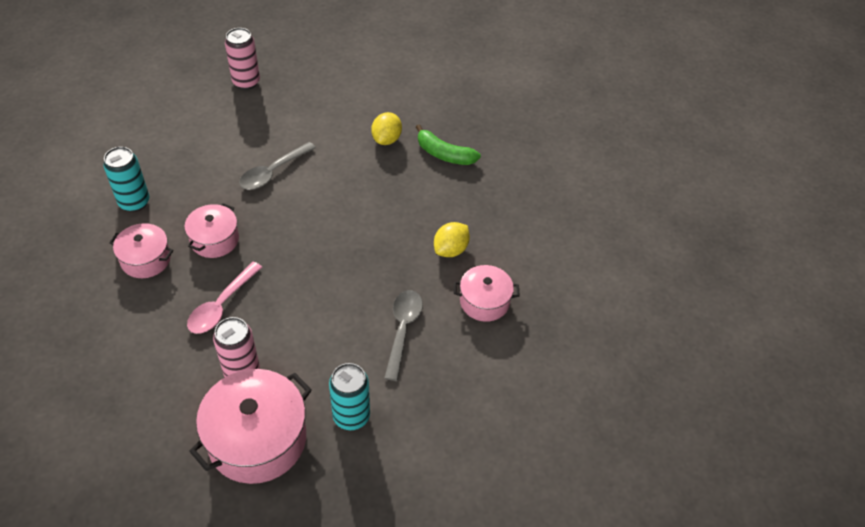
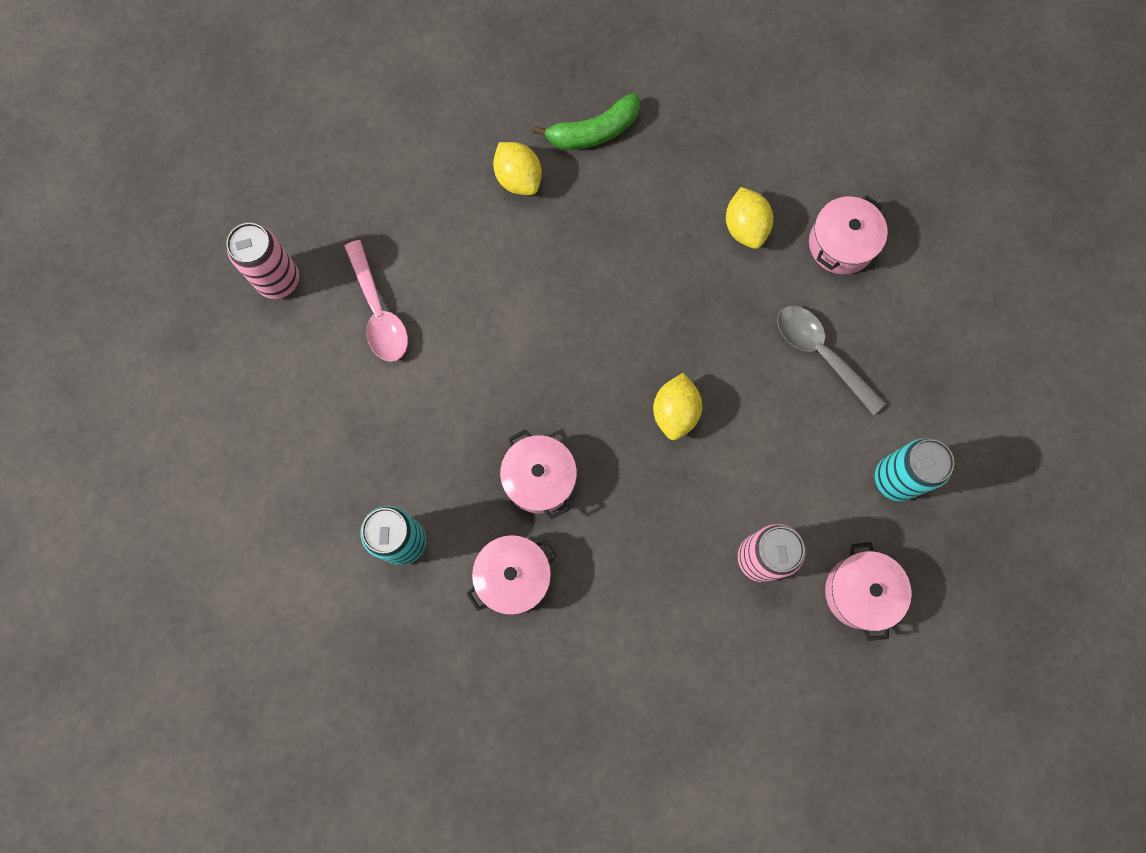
camera: 50 degrees left, 25 degrees up
(221, 305) = (649, 528): pink spoon -> pink spoon (379, 312)
(257, 439) = (860, 592): pink pot -> pink pot, size x0.58
(273, 172) = (475, 346): grey spoon -> none
(304, 279) = (675, 412): none -> yellow lemon

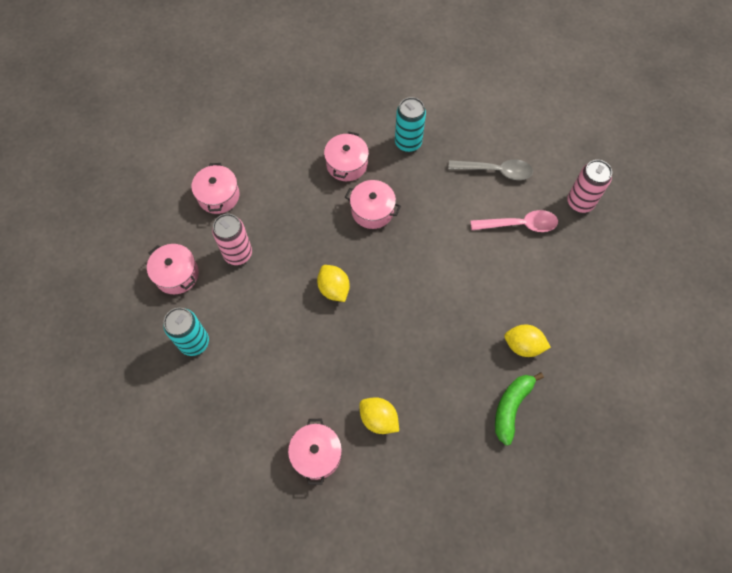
camera: 140 degrees right, 10 degrees down
(379, 312) = (519, 224): pink spoon -> pink spoon turned 150 degrees clockwise
(725, 671) = (218, 196): none -> pink pot
(820, 354) = (281, 378): grey spoon -> grey spoon (496, 171)

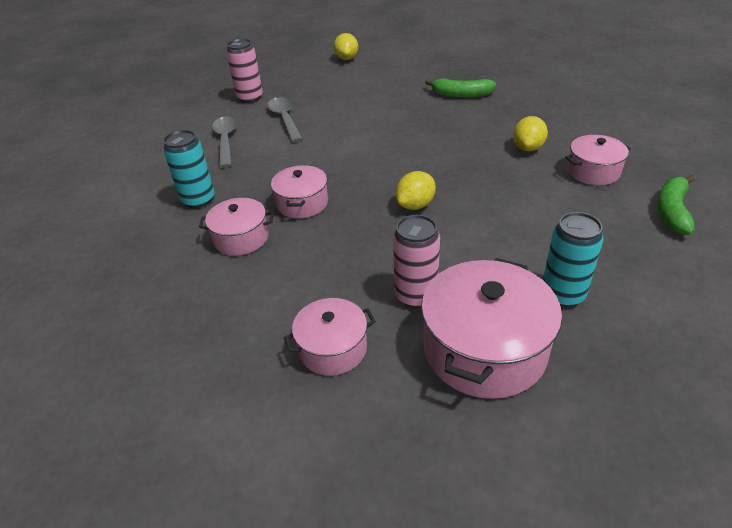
camera: 105 degrees left, 25 degrees down
(176, 274) = (484, 349): pink pot -> pink pot, size x1.73
(235, 481) = (672, 211): none -> green banana
(519, 224) = (285, 119): pink spoon -> grey spoon
(523, 345) = (404, 99): yellow lemon -> yellow lemon (346, 58)

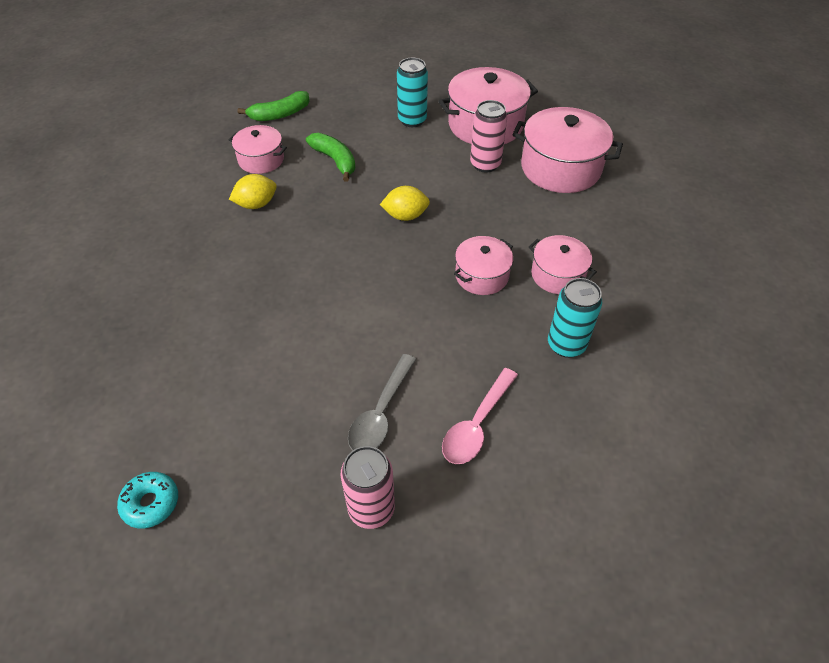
camera: 140 degrees left, 10 degrees up
(226, 141) = (477, 425): grey spoon -> pink spoon
(332, 348) = (560, 168): pink pot -> pink pot, size x1.73
(346, 58) = (151, 503): yellow lemon -> turquoise donut
(461, 95) = (182, 302): green banana -> green banana (335, 160)

